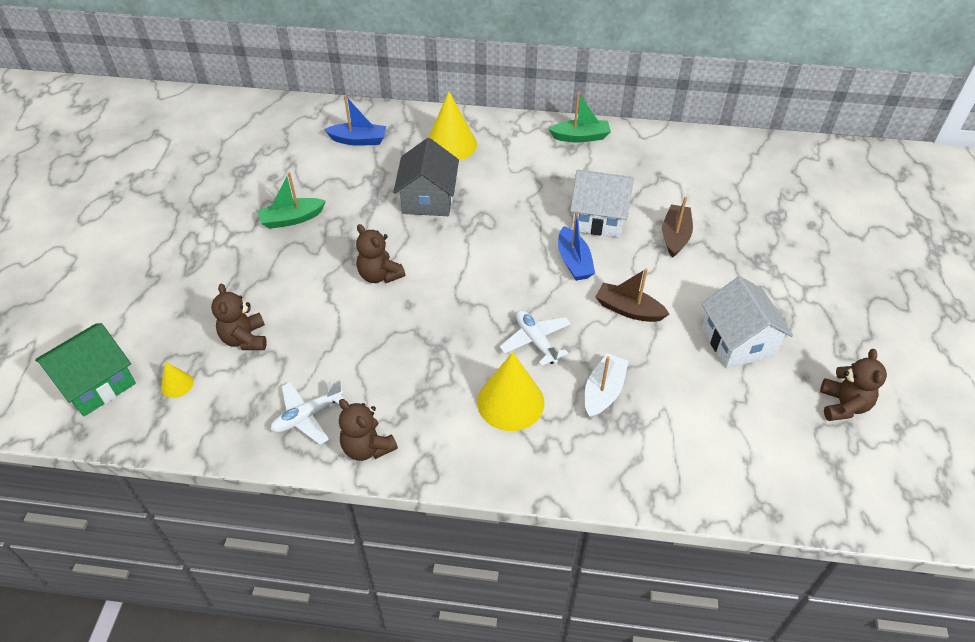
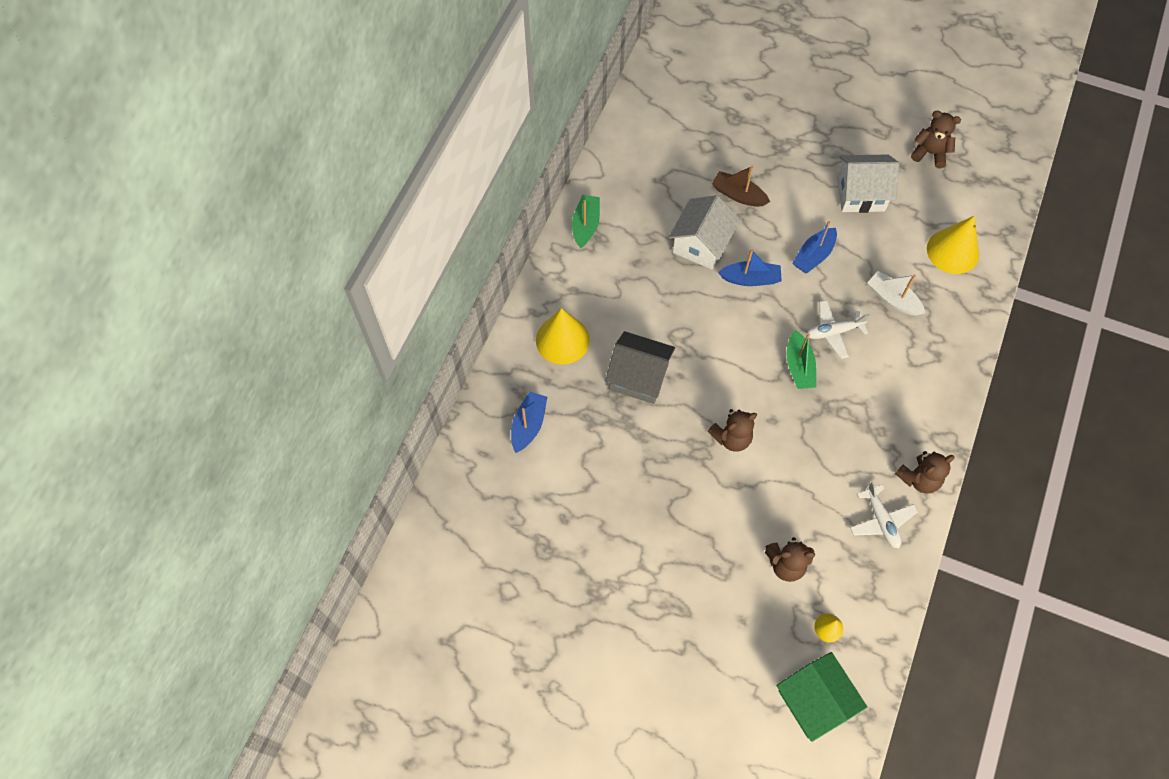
camera: 75 degrees left, 15 degrees up
(292, 219) = (635, 506): green boat -> green boat (799, 366)
(510, 402) = (891, 366): yellow cone -> yellow cone (952, 251)
(628, 310) = (813, 256): brown boat -> blue boat

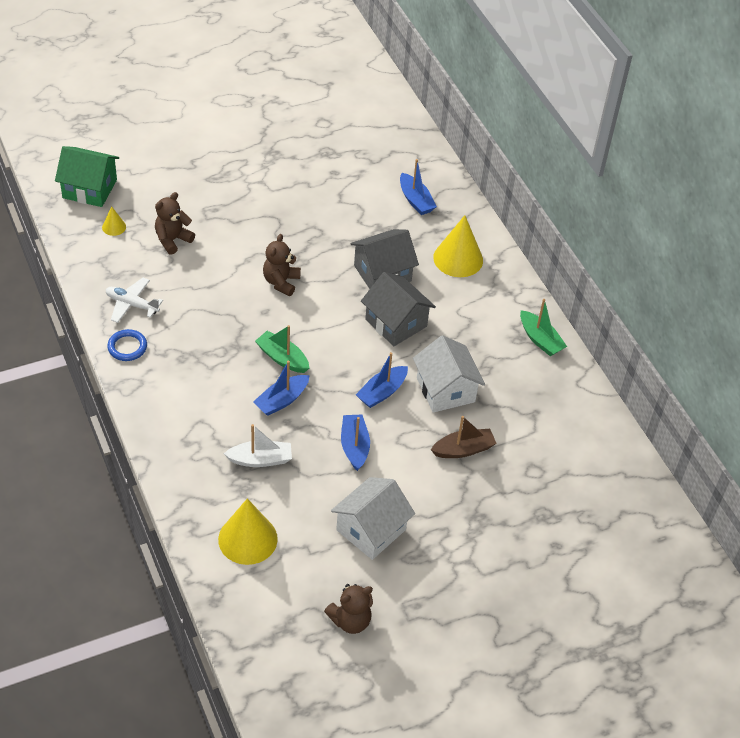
camera: 130 degrees right, 15 degrees down
(677, 325) = (396, 323): none -> grey house
(833, 332) = (281, 400): white plane -> blue boat
(919, 479) = (127, 347): brown teddy bear -> blue ring

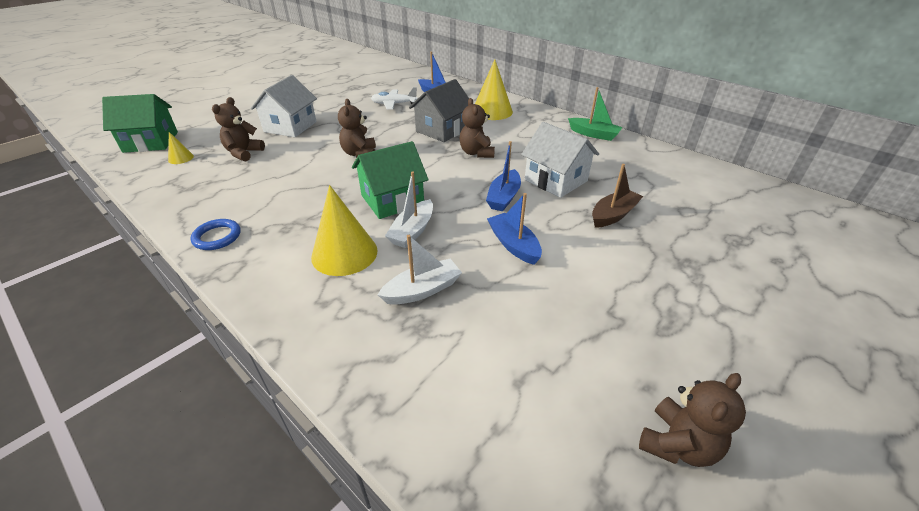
camera: 20 degrees left, 10 degrees down
(132, 304) = (213, 203): white plane -> white plane (394, 104)
(247, 539) = (462, 387): yellow cone -> yellow cone (344, 253)
(281, 400) = (412, 231): blue boat -> white boat
(282, 358) = (392, 200): green boat -> green house
(371, 530) = (597, 316): white house -> white house (290, 127)
(396, 323) = (476, 153): grey house -> brown teddy bear

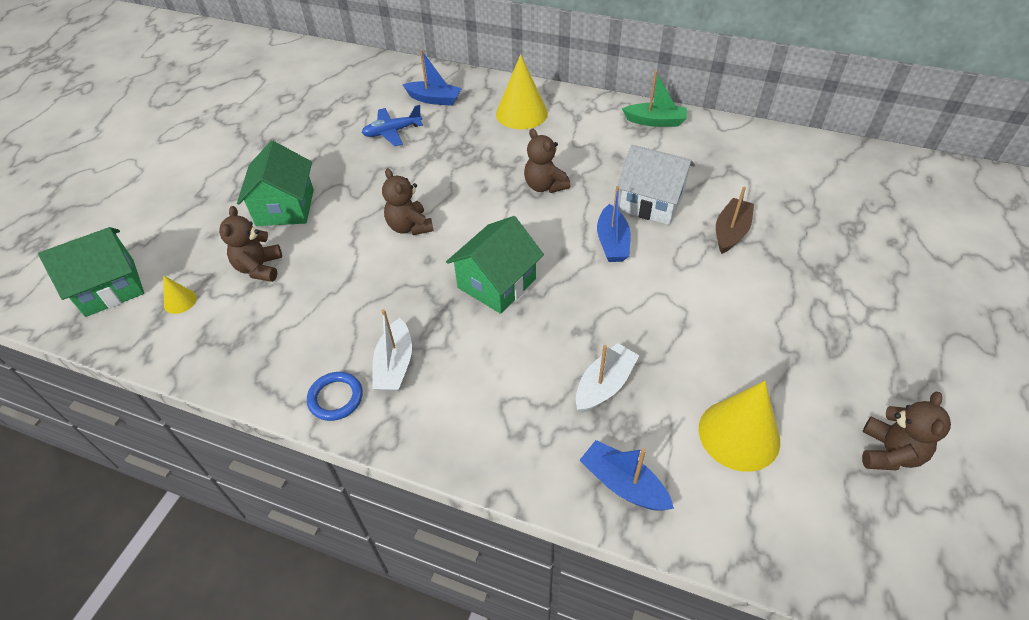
camera: 20 degrees left, 10 degrees up
(290, 127) = (285, 207): white house -> green house
(344, 253) = (496, 370): yellow cone -> yellow cone (739, 434)
(394, 104) = (392, 132): white plane -> blue plane
(412, 231) = (547, 318): white boat -> white boat (395, 365)
(442, 130) = (482, 161): grey house -> none
(513, 245) = (657, 301): blue boat -> blue boat (623, 484)

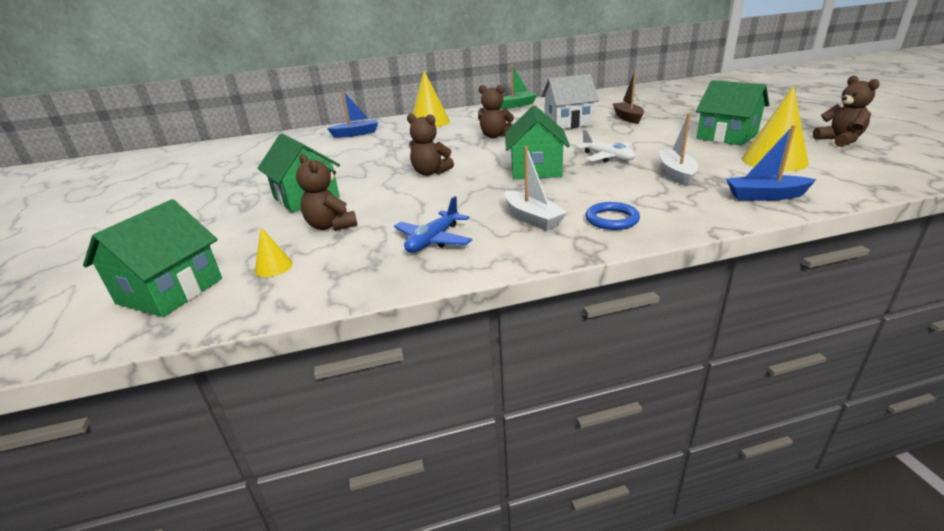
camera: 35 degrees left, 20 degrees down
(335, 398) = (516, 248): blue ring -> blue ring (612, 219)
(392, 132) = (345, 150): blue plane -> blue plane (433, 240)
(587, 307) = (607, 157): none -> white plane
(612, 242) = (574, 138): blue boat -> none
(772, 350) = (726, 136): none -> green house

